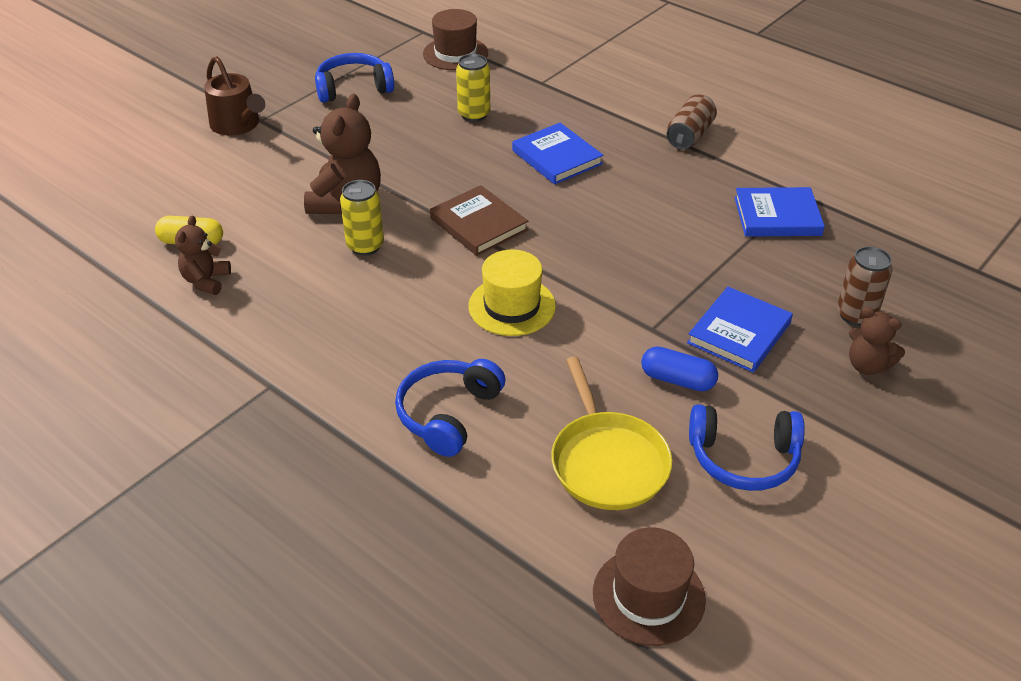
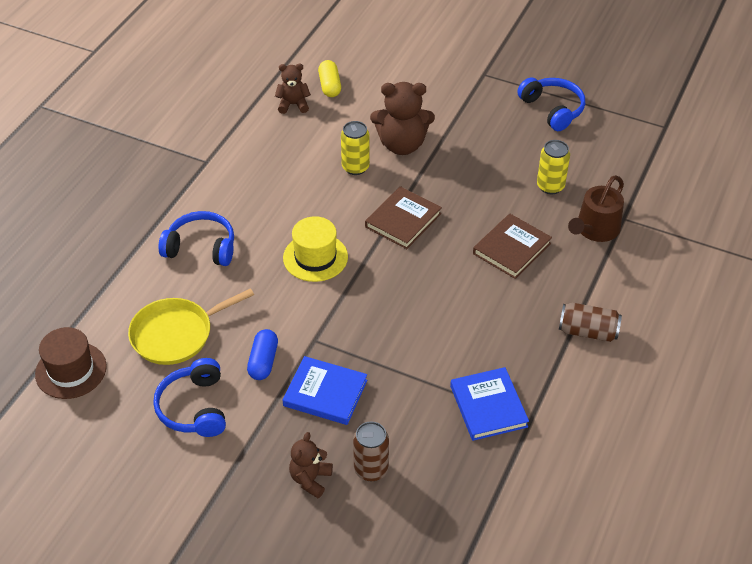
camera: 75 degrees right, 5 degrees up
(238, 125) = (472, 65): brown watering can -> brown watering can (595, 229)
(455, 53) = (640, 154): brown hat -> none
(557, 157) = (511, 248): blue book -> brown book

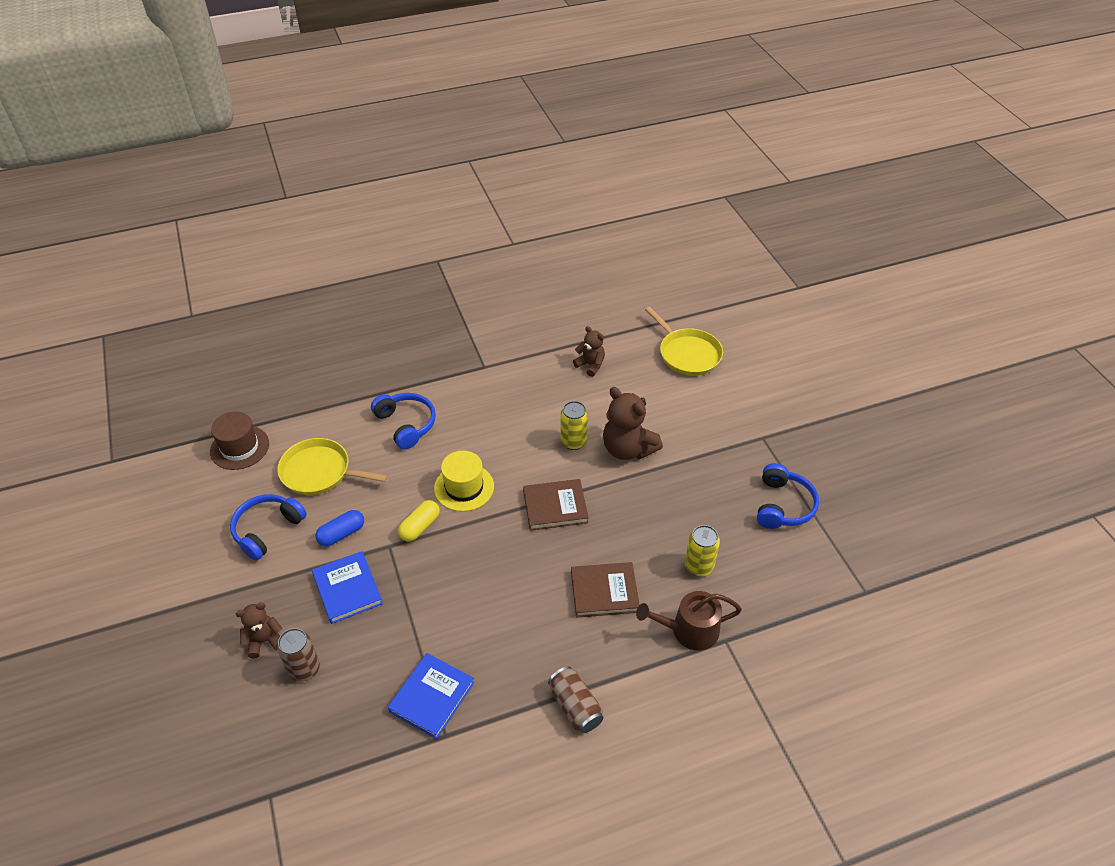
camera: 45 degrees right, 0 degrees up
(329, 86) = (633, 368): yellow capsule -> yellow capsule (420, 526)
(357, 50) = (687, 354): none -> yellow pan

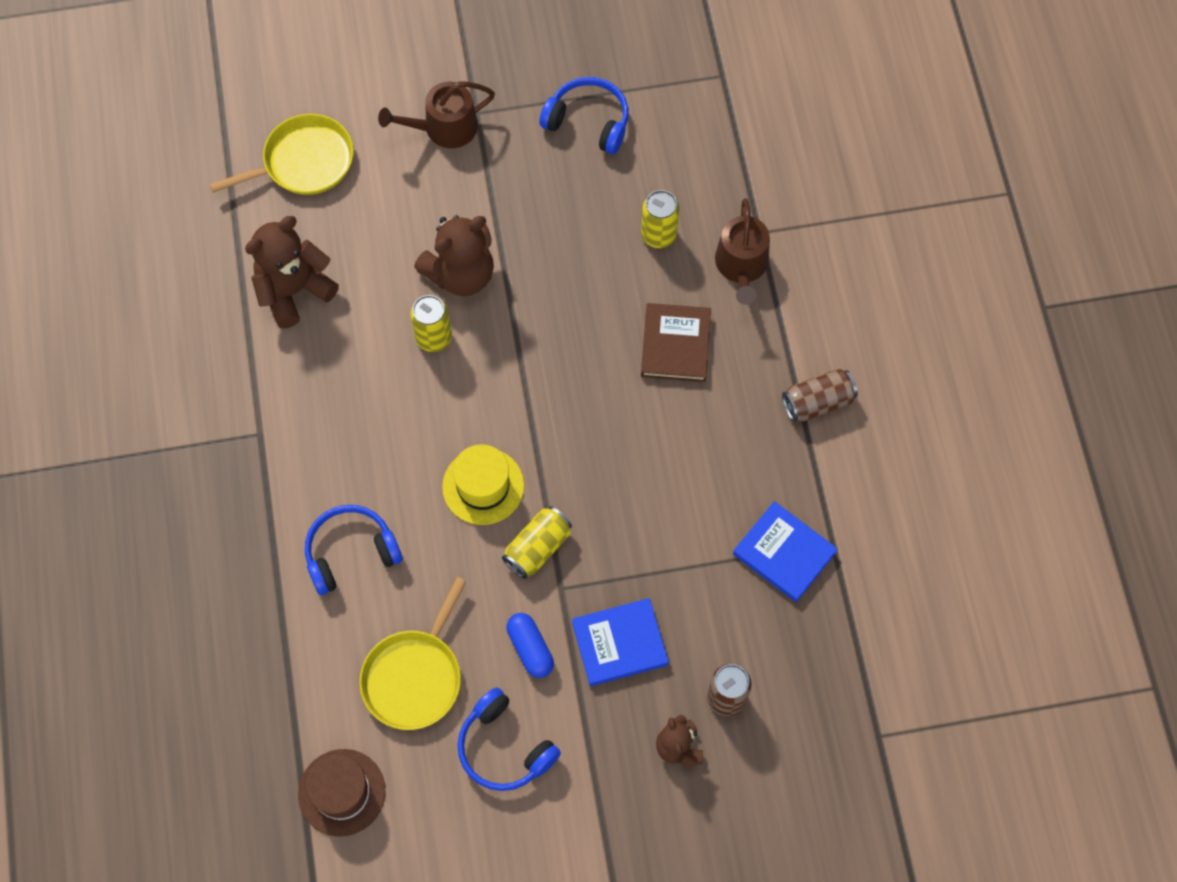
camera: 80 degrees left, 20 degrees up
(420, 526) = (537, 548): yellow capsule -> yellow can
(555, 507) = (538, 378): brown book -> none
(590, 365) = (294, 290): brown teddy bear -> brown teddy bear, size x1.74
(742, 421) = (444, 128): none -> brown watering can

